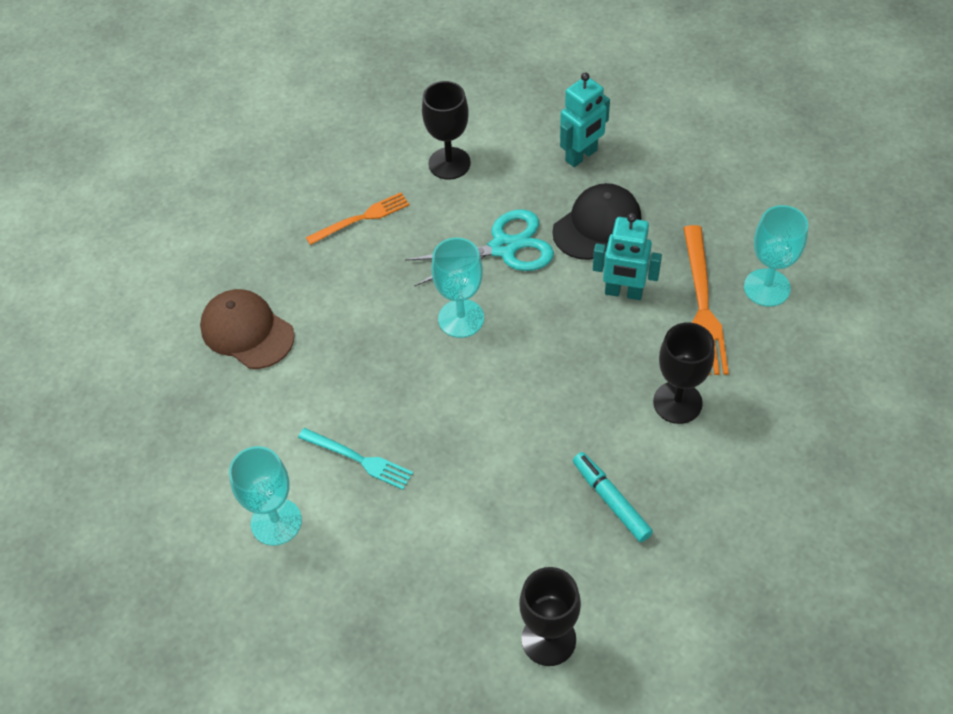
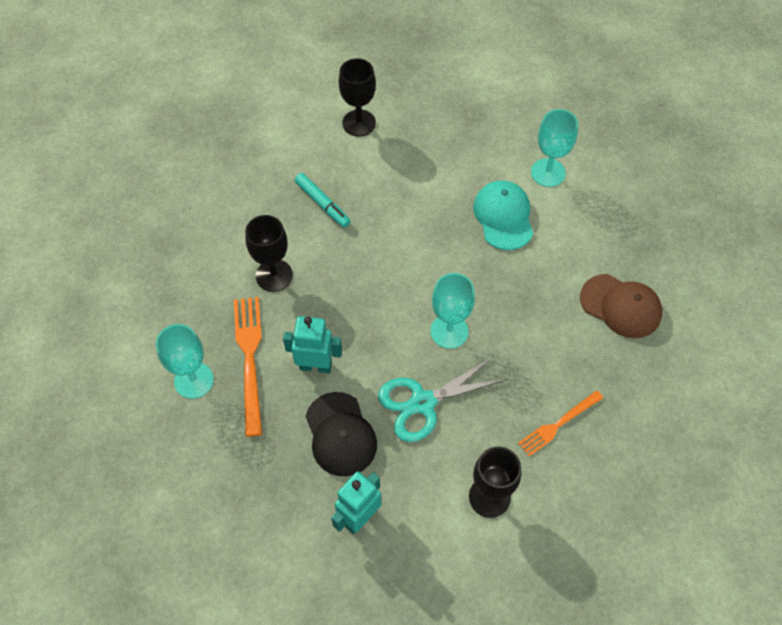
camera: 170 degrees right, 5 degrees up
(358, 459) = (503, 216): turquoise fork -> turquoise cap
(597, 224) = (340, 434): black cap -> black cap turned 60 degrees counterclockwise

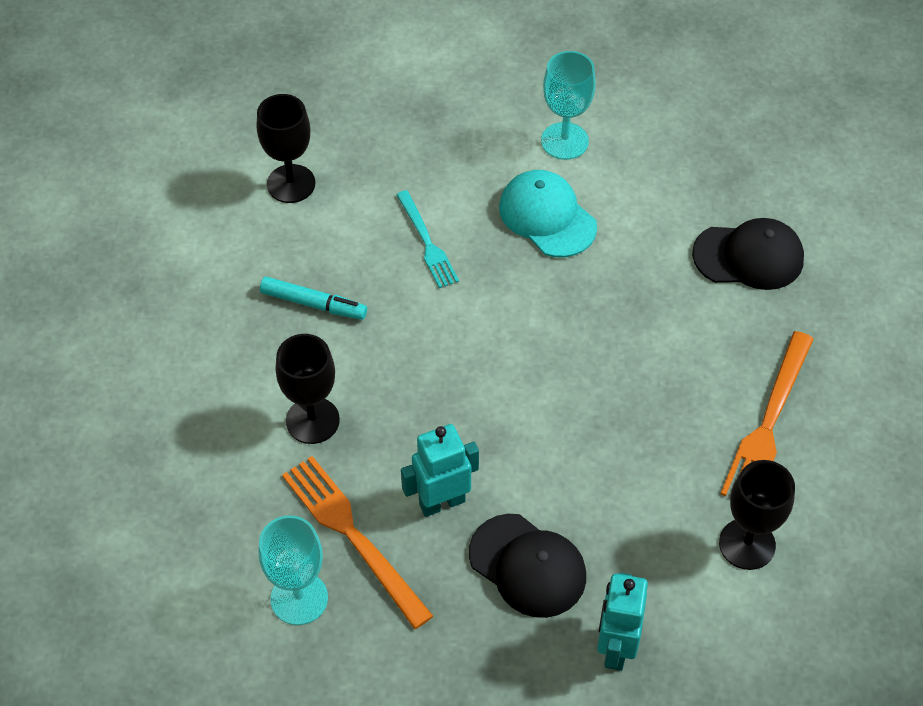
camera: 30 degrees left, 5 degrees down
(416, 197) = (427, 242): none -> turquoise fork
(423, 403) = (600, 478): turquoise scissors -> none
(449, 331) = (574, 381): turquoise goblet -> none
(558, 424) = (768, 423): orange fork -> orange fork, size x1.57
(621, 306) = (749, 257): brown cap -> black cap

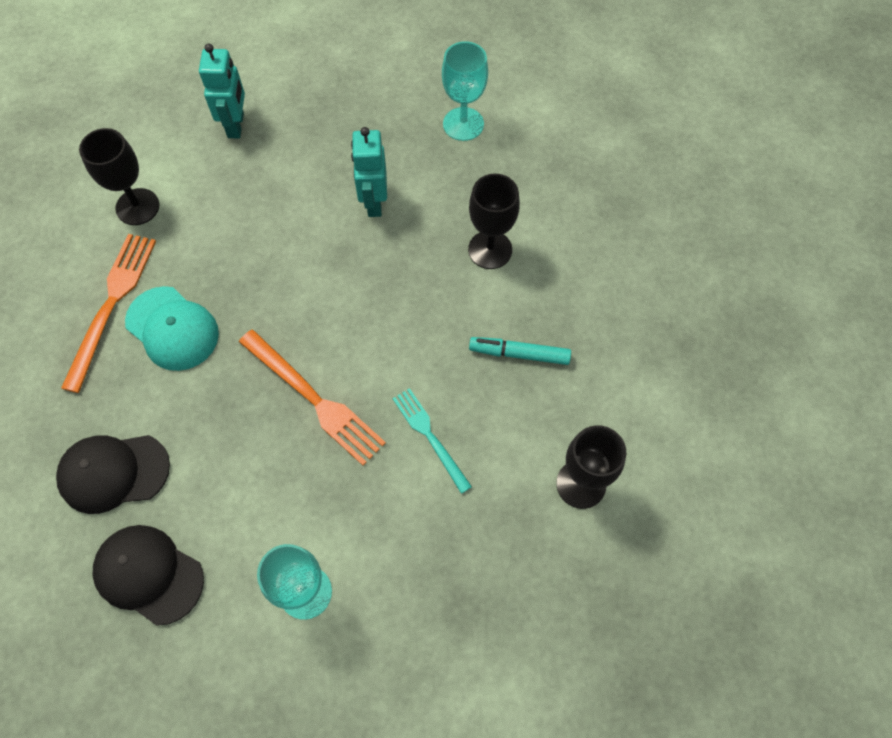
camera: 170 degrees right, 10 degrees up
(353, 536) = (435, 169): orange fork -> orange fork (313, 399)
(442, 502) = (374, 202): turquoise robot -> turquoise robot turned 120 degrees clockwise
(528, 566) = (303, 168): black cap -> black cap (148, 574)
(547, 216) = (316, 487): turquoise cap -> turquoise cap (172, 329)

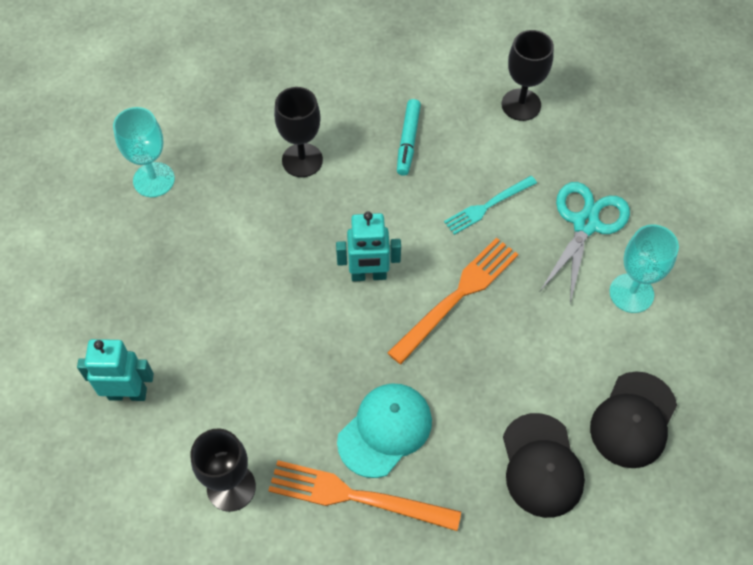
camera: 90 degrees left, 5 degrees down
(374, 202) = (243, 255): turquoise robot -> turquoise robot (368, 275)
(403, 547) = (585, 224): none -> turquoise scissors

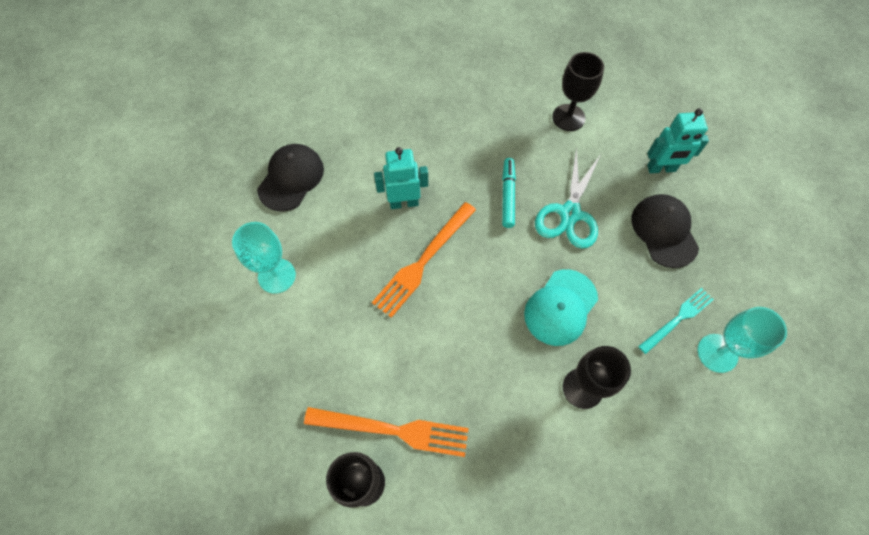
camera: 175 degrees right, 5 degrees up
(357, 496) = (484, 118): orange fork -> orange fork (392, 430)
(368, 275) = (499, 274): turquoise robot -> turquoise robot (404, 202)
(385, 430) = (470, 158): turquoise cap -> turquoise cap (560, 307)
(408, 141) = (481, 421): turquoise marker -> turquoise marker (508, 195)
(488, 206) = (398, 351): turquoise fork -> turquoise fork (677, 319)
(541, 465) = (360, 145): black cap -> black cap (664, 231)
(585, 224) = (308, 339): turquoise scissors -> turquoise scissors (570, 213)

